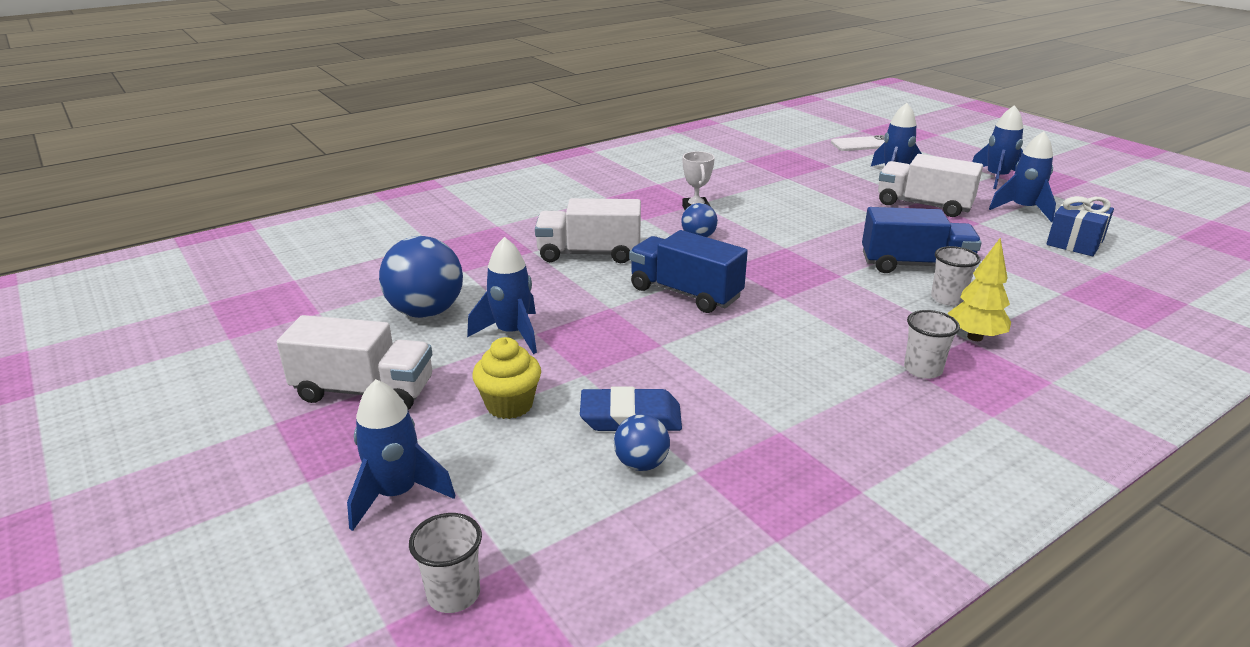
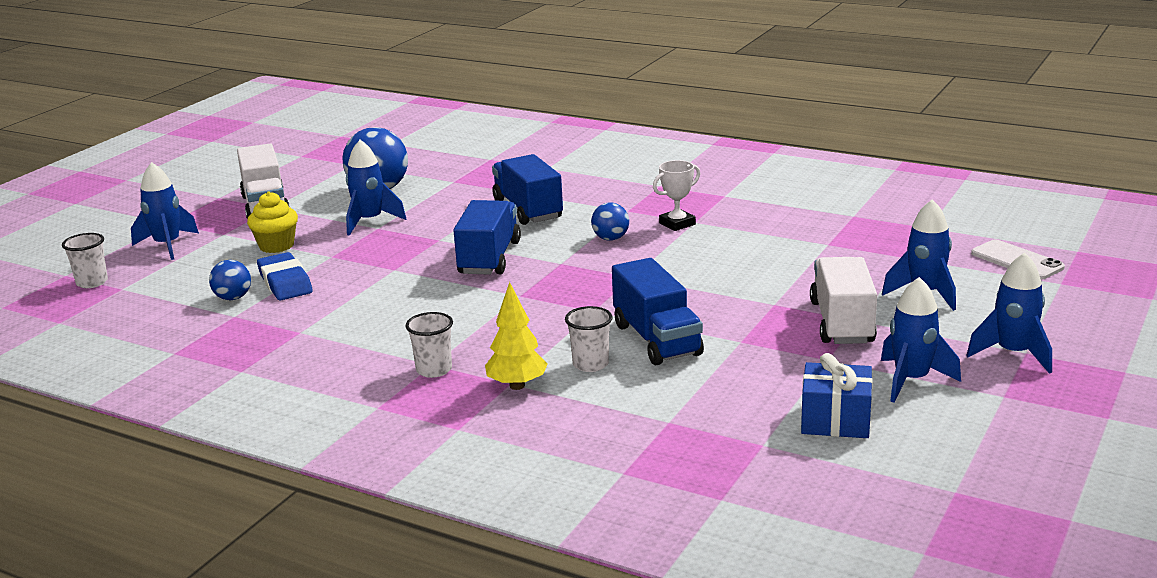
camera: 65 degrees right, 5 degrees down
(589, 254) = (528, 209): white truck -> blue truck

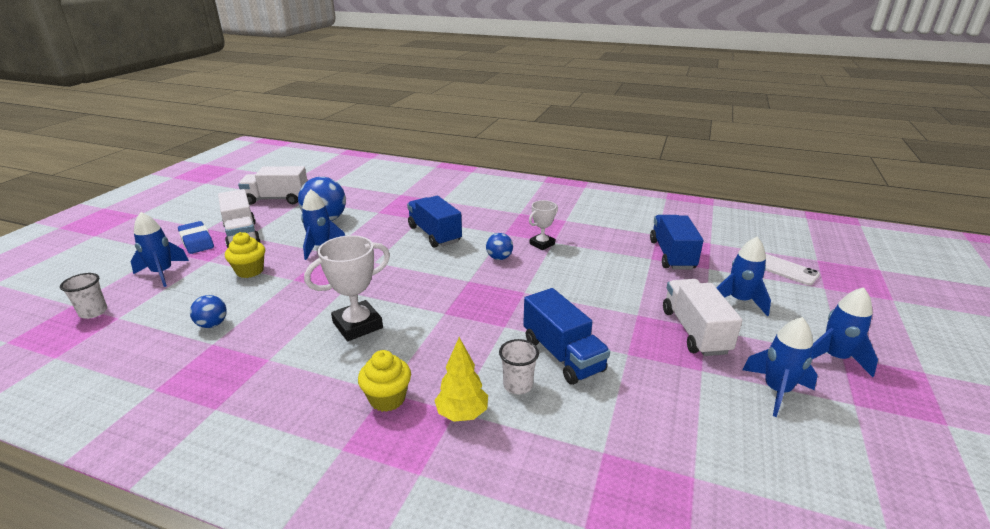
camera: 10 degrees left, 5 degrees up
(285, 282) = (256, 307): blue eraser -> blue eraser (197, 241)
(312, 163) = (277, 199): none -> white truck
(408, 304) = (357, 325): none -> white trophy
(434, 370) = (387, 399): white cup -> yellow cupcake
(489, 258) = (414, 278): blue truck -> blue truck (672, 255)
(835, 420) = (741, 442): blue gift -> none

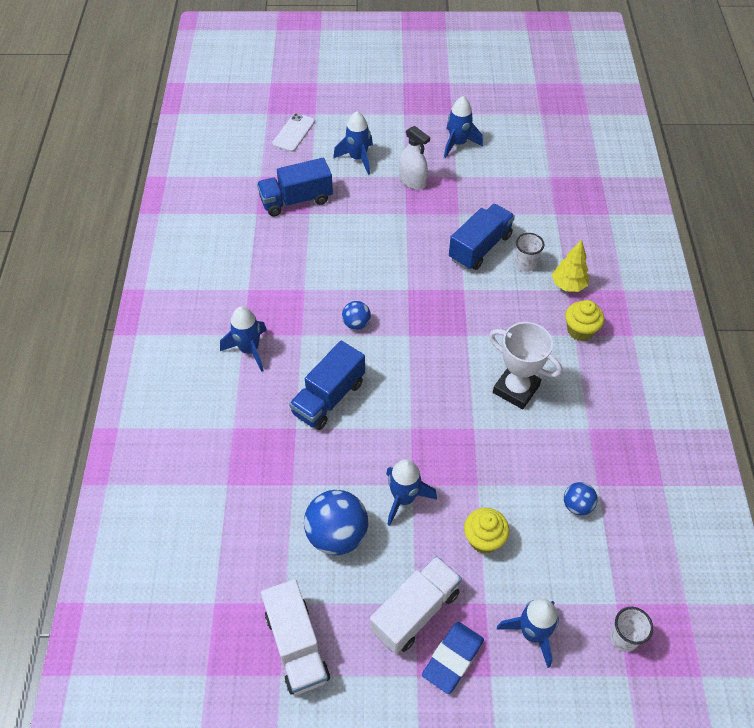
camera: 110 degrees left, 25 degrees up
(542, 244) = (313, 297): white trophy -> none
(694, 331) = (412, 181): white truck -> white spray bottle
(834, 358) = (408, 117): blue rocket -> blue rocket (249, 350)

